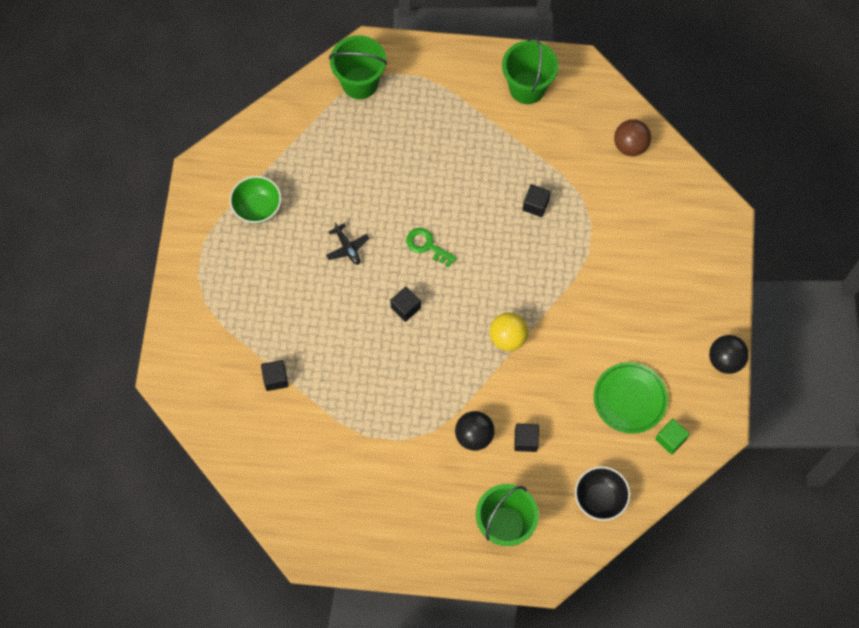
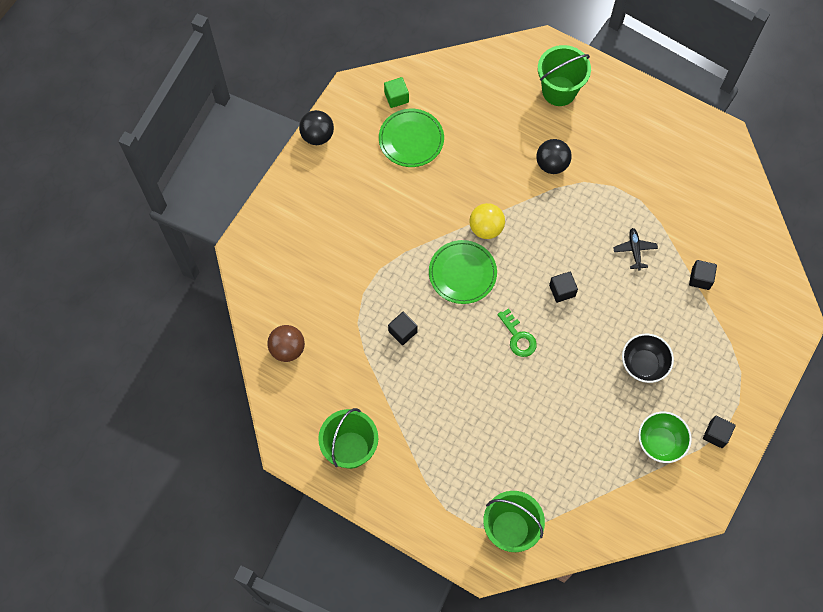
camera: 155 degrees left, 0 degrees up
(347, 248) = (591, 366): black plane -> black plane (634, 250)
(508, 283) = (462, 273): none -> green plate
(525, 440) = (511, 143): black cube -> black cube (716, 434)
(600, 498) = (475, 79): black bowl -> black bowl (643, 364)

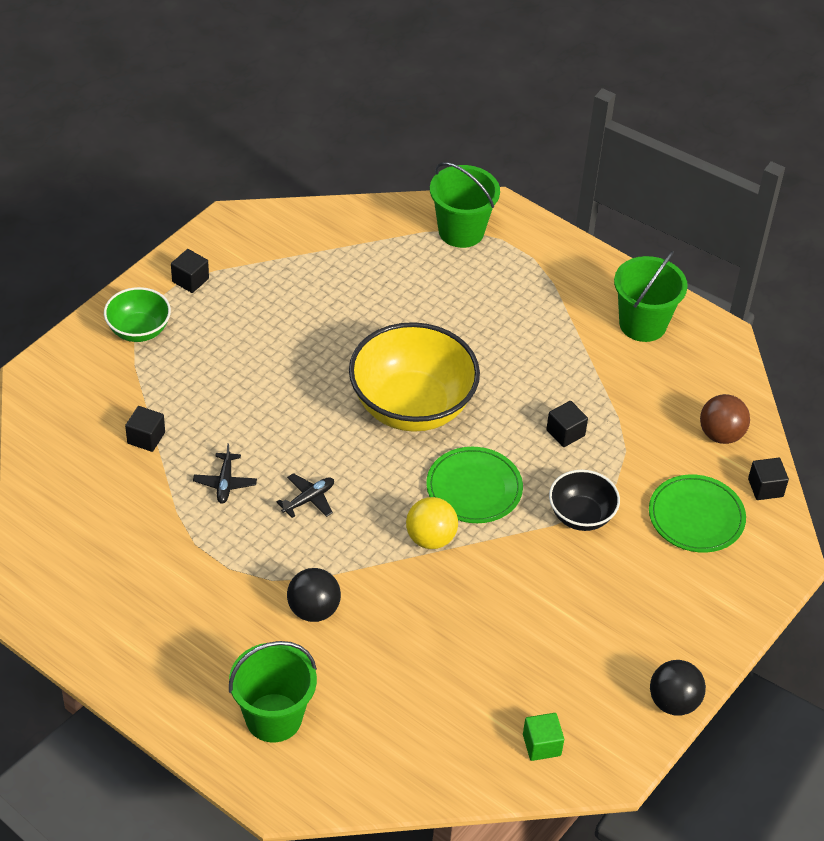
camera: 175 degrees left, 20 degrees down
(411, 139) = (525, 676): green plate -> green plate (696, 516)
(518, 337) = (412, 406): green key -> yellow bowl
(562, 290) = (340, 449): black cube -> black cube (765, 488)
(574, 246) = (308, 499): none -> black plane
(643, 364) = (256, 357): black bowl -> black bowl (581, 515)
(660, 442) = (261, 282): green bowl -> green bowl (139, 330)

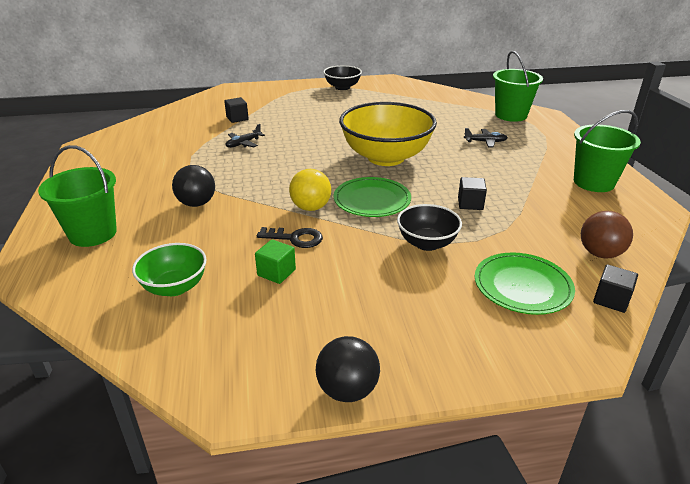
camera: 45 degrees right, 15 degrees down
(139, 330) = (294, 92): green bowl -> green bowl (175, 287)
(190, 280) = (342, 87): black cube -> black bowl
(308, 499) = (272, 165): black plane -> black plane (485, 142)
(467, 588) = (295, 238): none -> black key
(541, 745) = (205, 348): green cube -> green cube (276, 272)

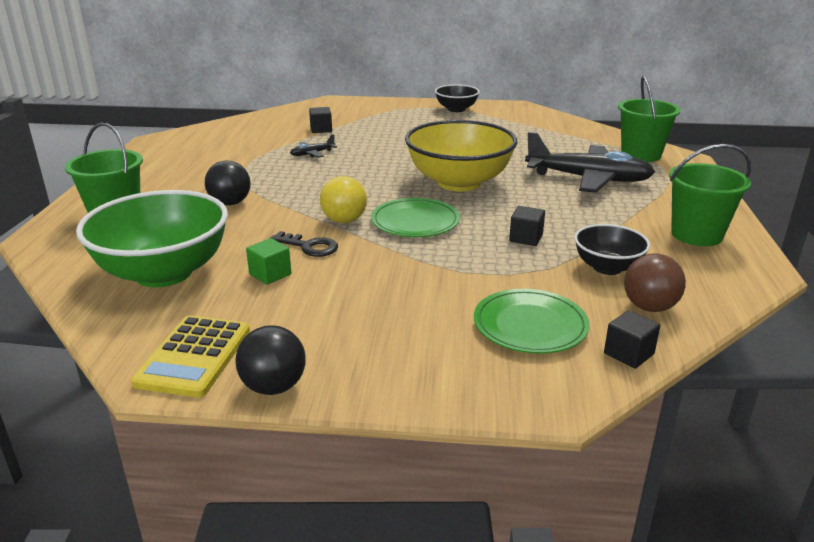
camera: 15 degrees right, 5 degrees down
(175, 287) = (164, 273): green bowl -> green bowl, size x1.90
(255, 373) = (194, 356): none -> yellow calculator
(427, 243) = (448, 269): black bowl -> black bowl (607, 267)
(485, 142) = (589, 179): black plane -> black plane, size x2.39

